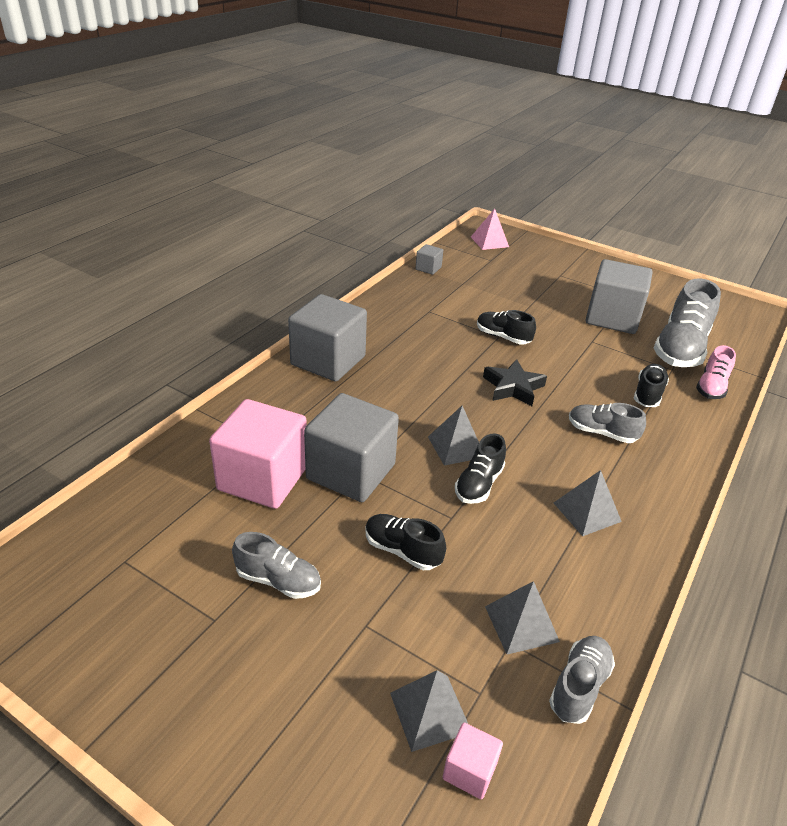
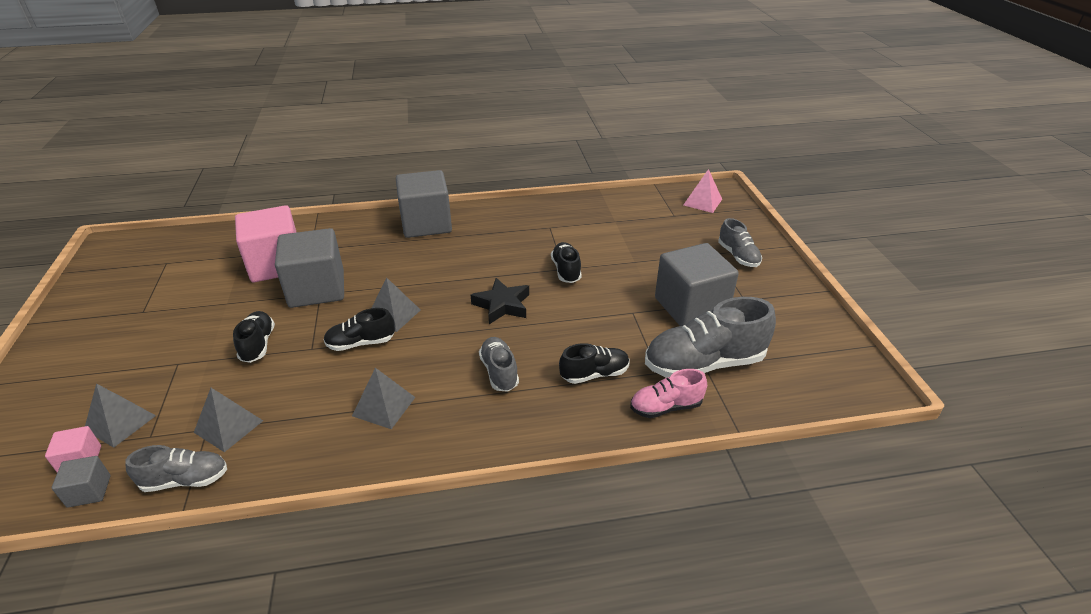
camera: 50 degrees right, 0 degrees up
(278, 580) = (191, 315): grey shoe -> grey shoe (738, 256)
(428, 268) = (609, 199): grey cube -> grey cube (89, 491)

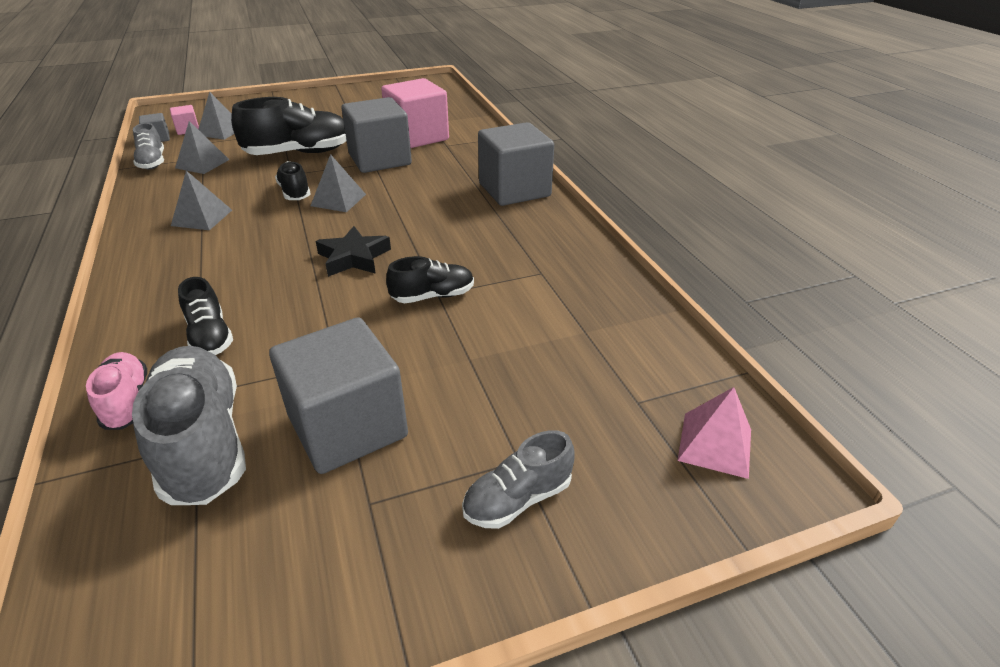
camera: 80 degrees right, 0 degrees up
(258, 344) = (299, 153): black shoe -> black shoe, size x1.81
(499, 372) = (233, 270): grey shoe -> none

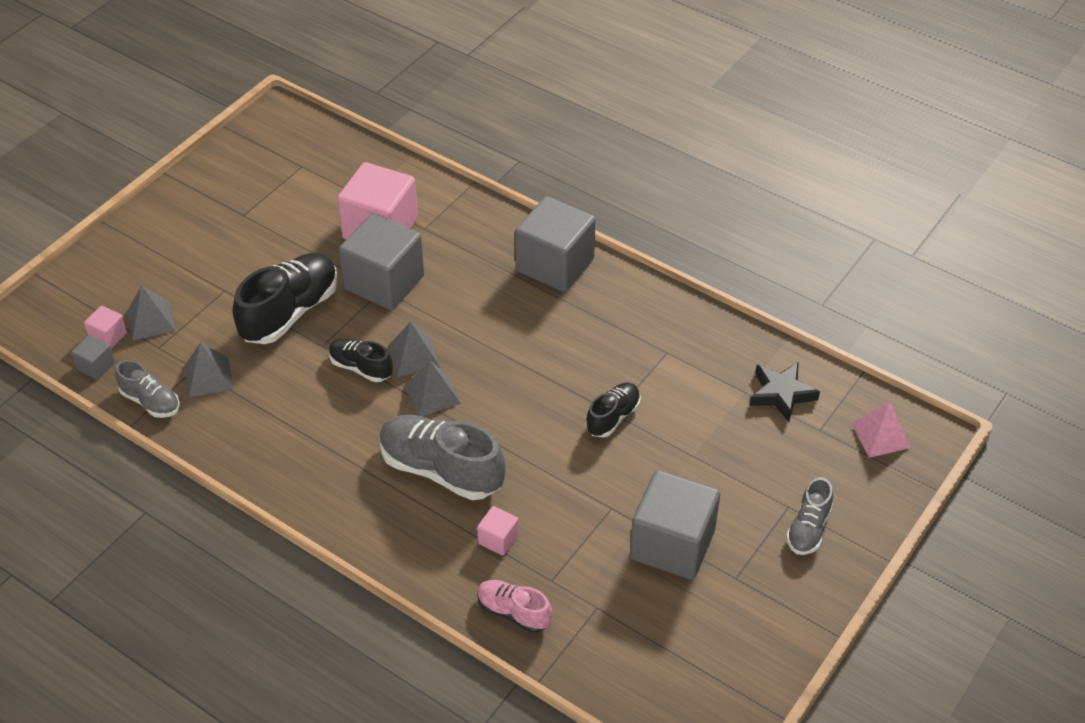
camera: 35 degrees left, 10 degrees up
(202, 217) = (318, 441): grey pyramid -> grey pyramid (432, 394)
(203, 442) = (599, 604): grey shoe -> grey shoe (441, 470)
(210, 336) = (498, 539): black shoe -> pink cube
(354, 257) = (510, 413): black star -> black star (781, 394)

